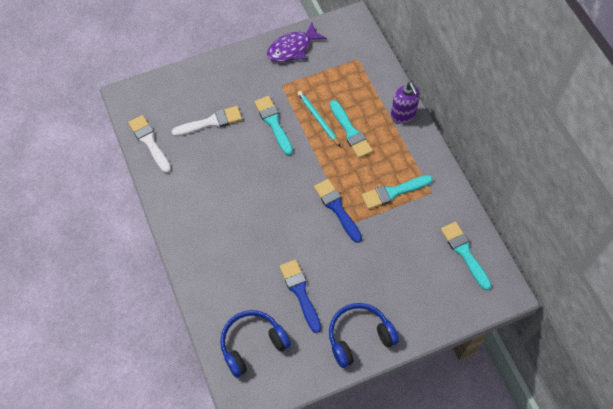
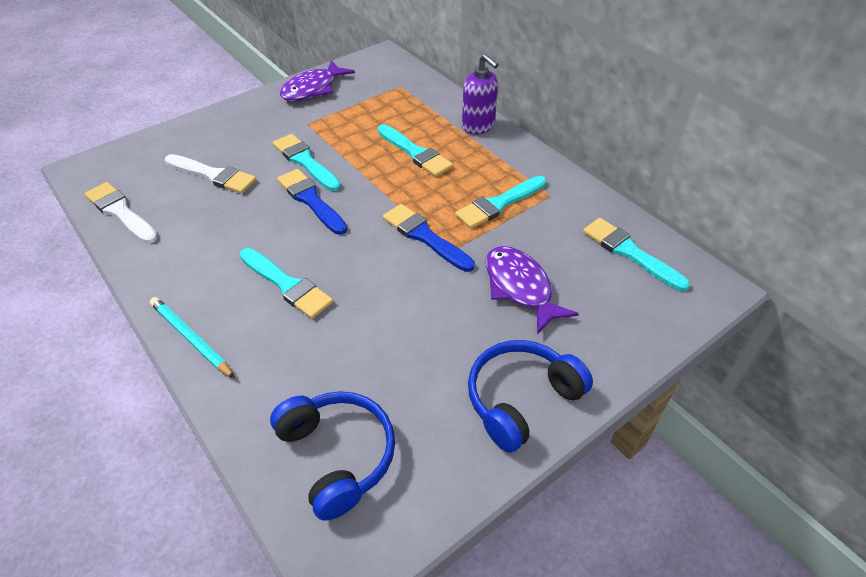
camera: 15 degrees left, 15 degrees down
(211, 122) = (213, 175): white brush -> white brush turned 60 degrees clockwise
(244, 226) = (287, 285): none -> turquoise brush
(252, 344) = (338, 455): blue headphones -> blue headphones turned 105 degrees clockwise
(300, 292) = (401, 355): blue brush -> blue brush (310, 200)
(318, 119) = (367, 148): turquoise pencil -> turquoise pencil (191, 338)
(384, 262) = (520, 288): none -> purple fish

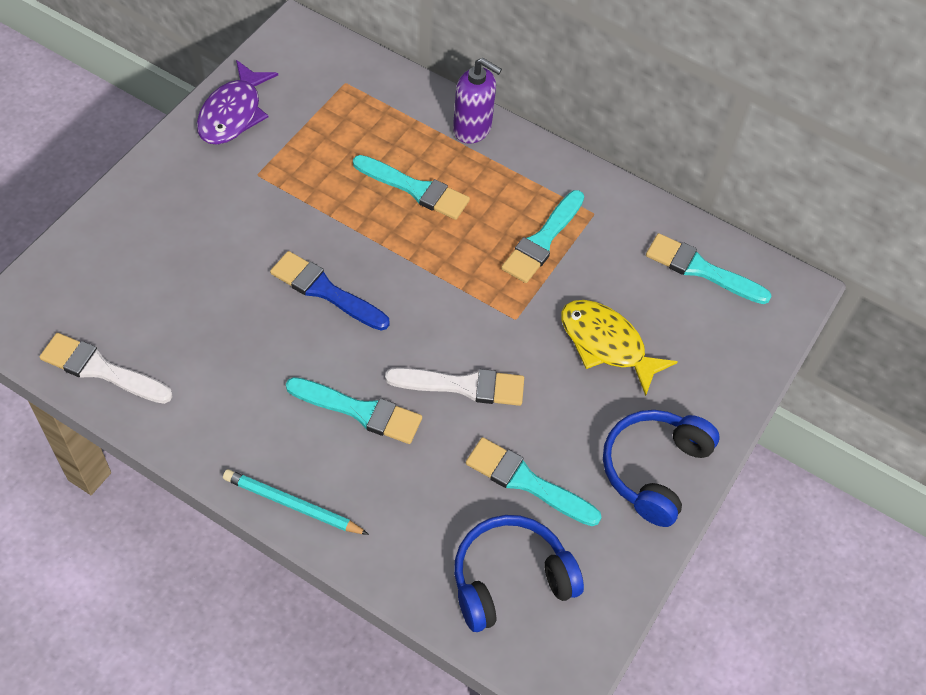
camera: 25 degrees left, 10 degrees up
(213, 175) = (184, 285): white brush -> white brush (463, 386)
(305, 161) = (287, 235): turquoise brush -> turquoise brush (526, 482)
(338, 455) = (510, 579): blue headphones -> blue headphones turned 60 degrees counterclockwise
(424, 236) = (480, 307): blue brush -> none
(520, 288) = (606, 344): purple fish -> yellow fish

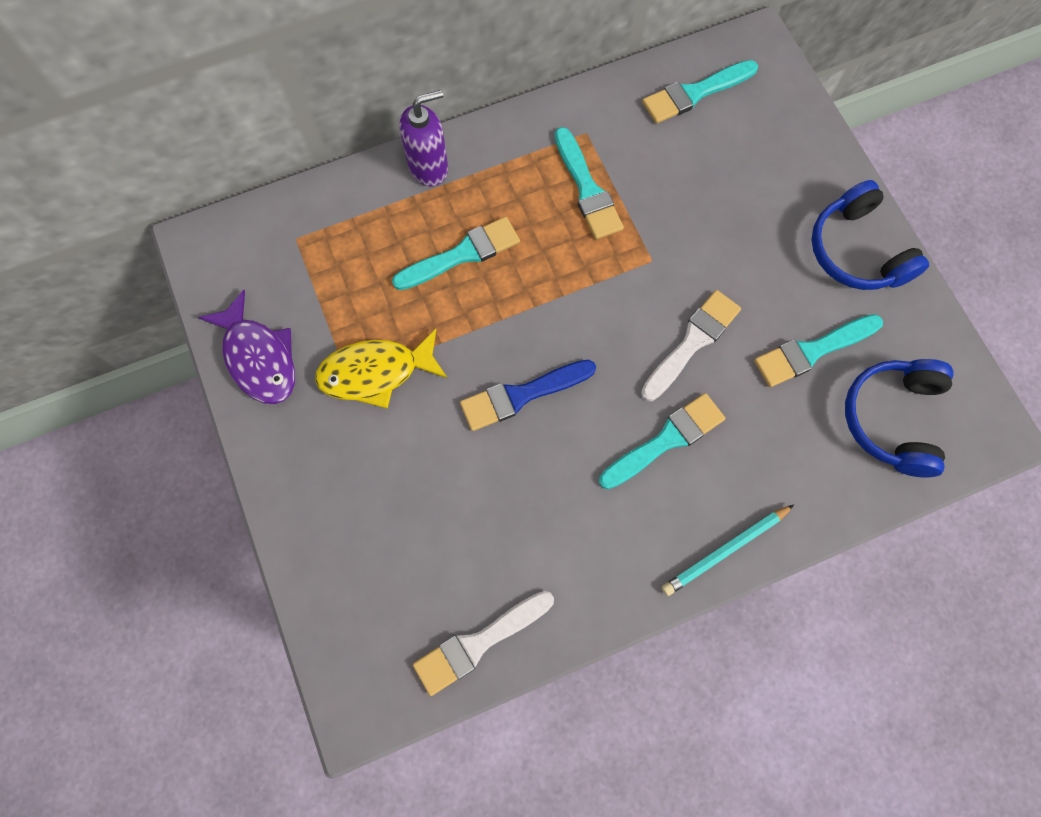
camera: 50 degrees left, 15 degrees up
(606, 344) = (721, 208): yellow fish -> yellow fish (376, 372)

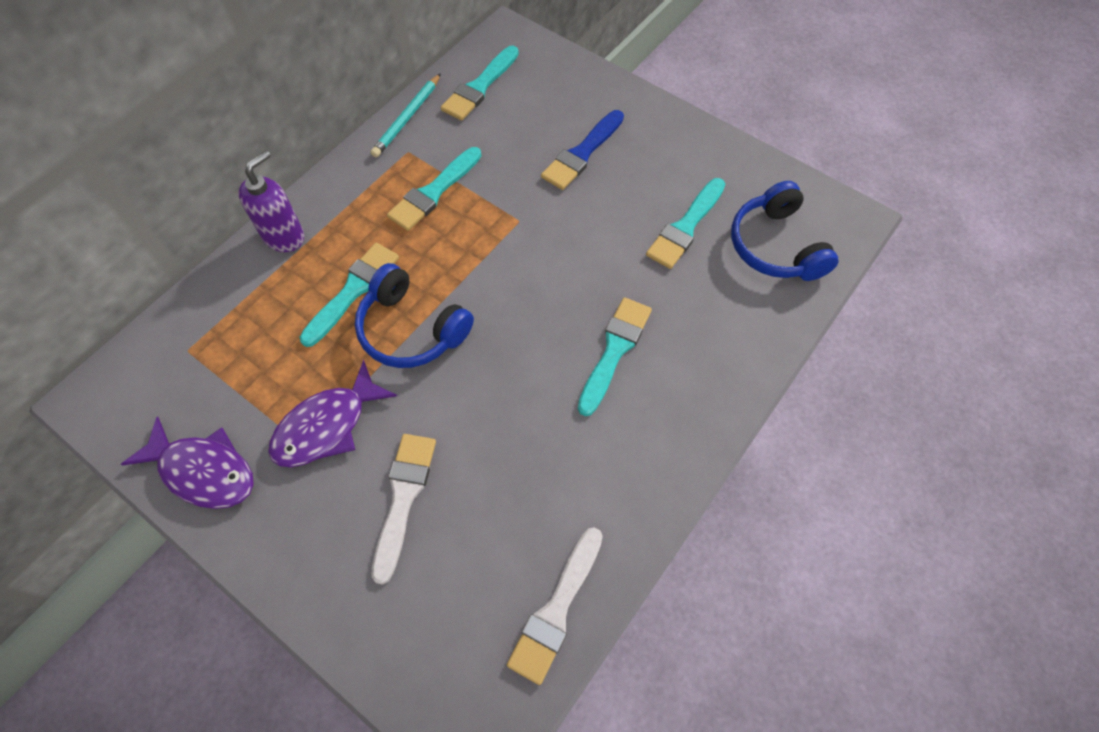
camera: 30 degrees left, 10 degrees down
(376, 372) = (327, 426): yellow fish -> purple fish
(522, 395) = (472, 377): blue brush -> blue brush (582, 153)
(587, 189) = (433, 192): turquoise brush -> turquoise brush turned 90 degrees clockwise
(692, 342) = (589, 266): white brush -> white brush (403, 498)
(725, 550) = (715, 411): turquoise pencil -> turquoise pencil (407, 118)
(856, 251) = (672, 142): blue headphones -> blue headphones (411, 329)

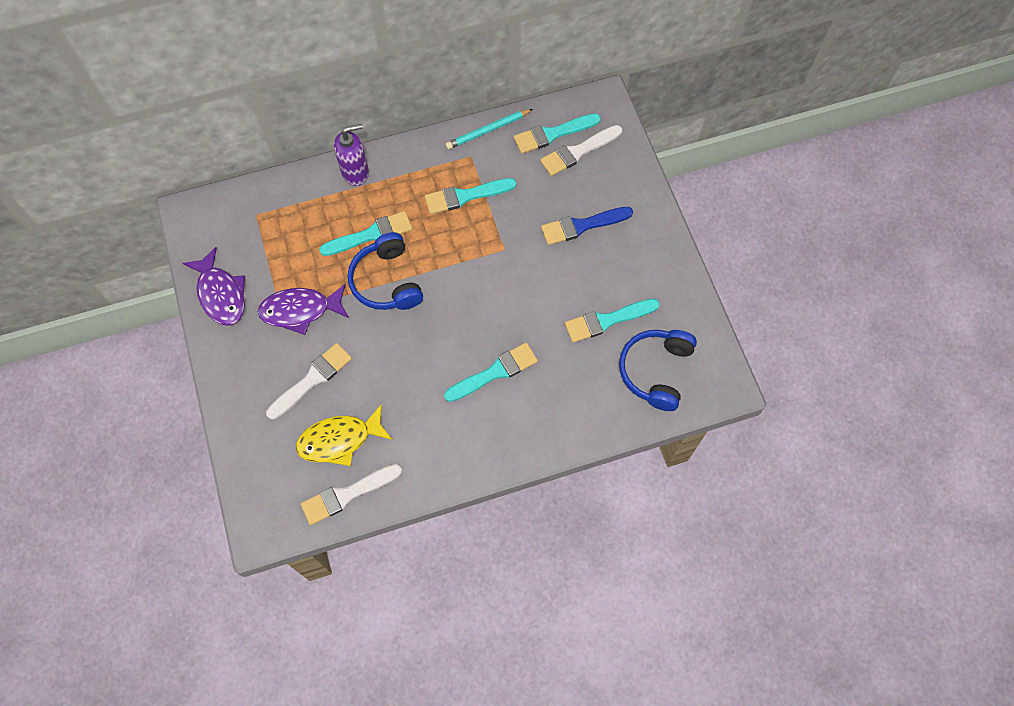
camera: 35 degrees right, 5 degrees up
(494, 548) = (339, 440): none -> yellow fish
(519, 89) = (578, 152): none -> white brush

